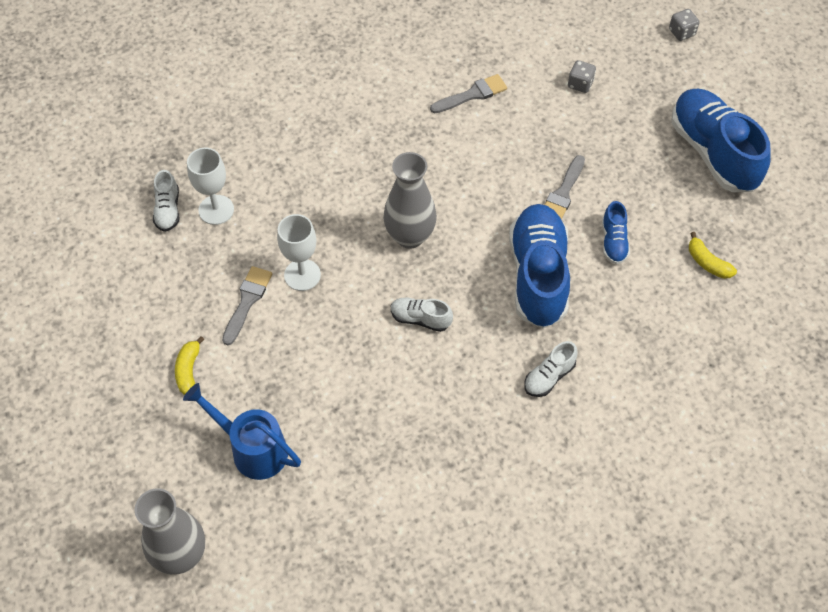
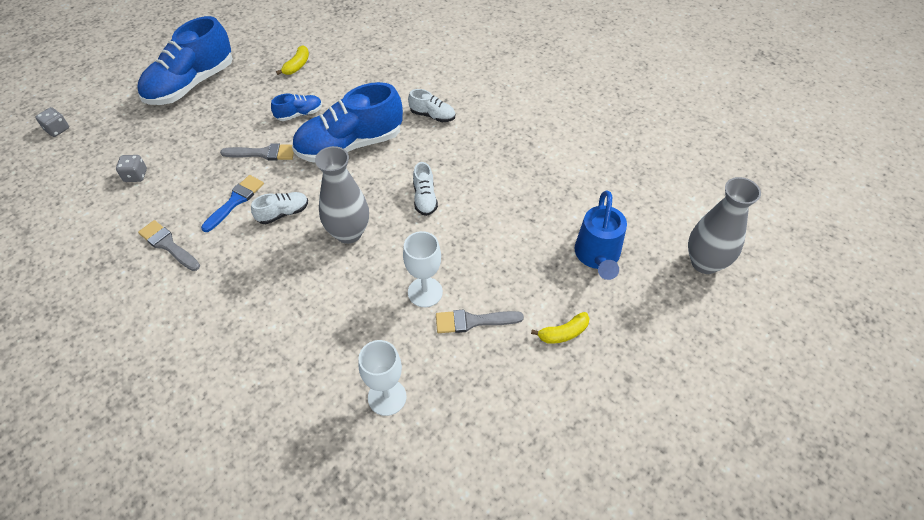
camera: 115 degrees left, 5 degrees down
(168, 210) = (407, 444): white shoe -> white shoe (283, 213)
(503, 155) = (235, 201): none -> blue brush

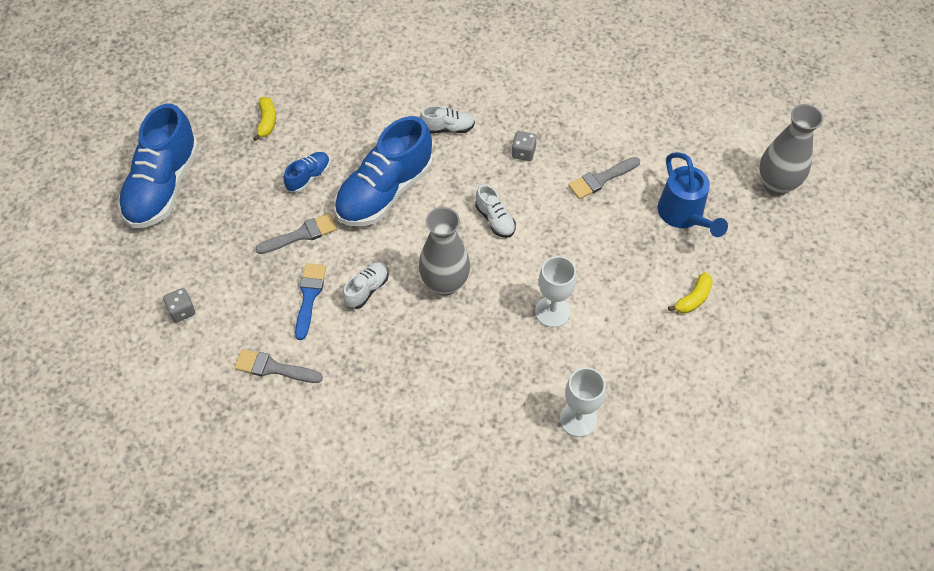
camera: 25 degrees left, 5 degrees up
(57, 129) = (50, 294): grey dice -> grey dice (523, 153)
(473, 321) = (611, 320): grey brush -> grey brush (601, 179)

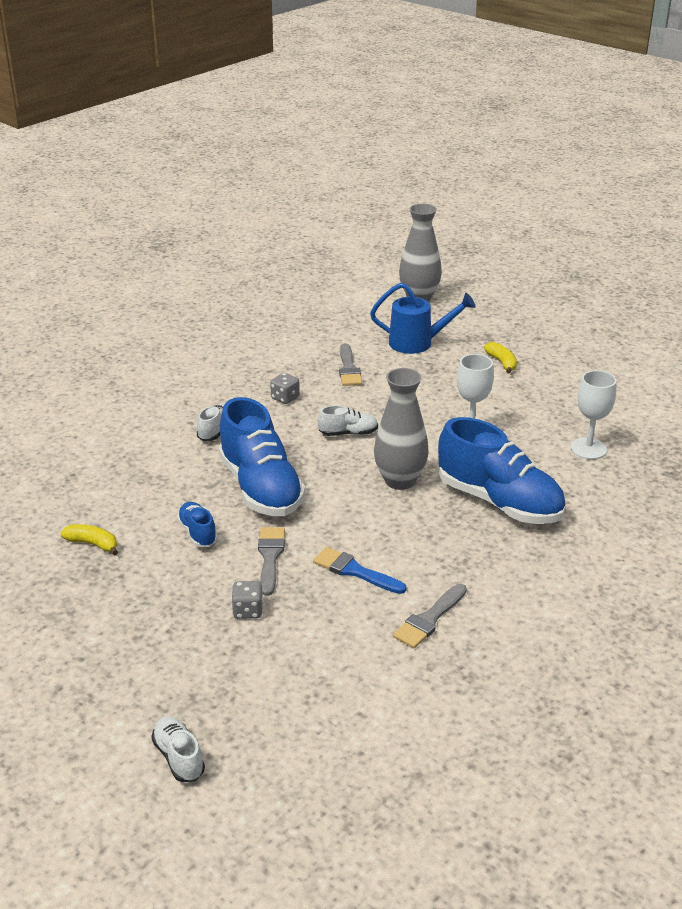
camera: 65 degrees left, 25 degrees down
(163, 186) = (109, 649): blue shoe -> blue shoe (499, 502)
(182, 311) = (306, 674): grey dice -> grey dice (248, 611)
(367, 289) = (373, 530): white shoe -> white shoe (179, 757)

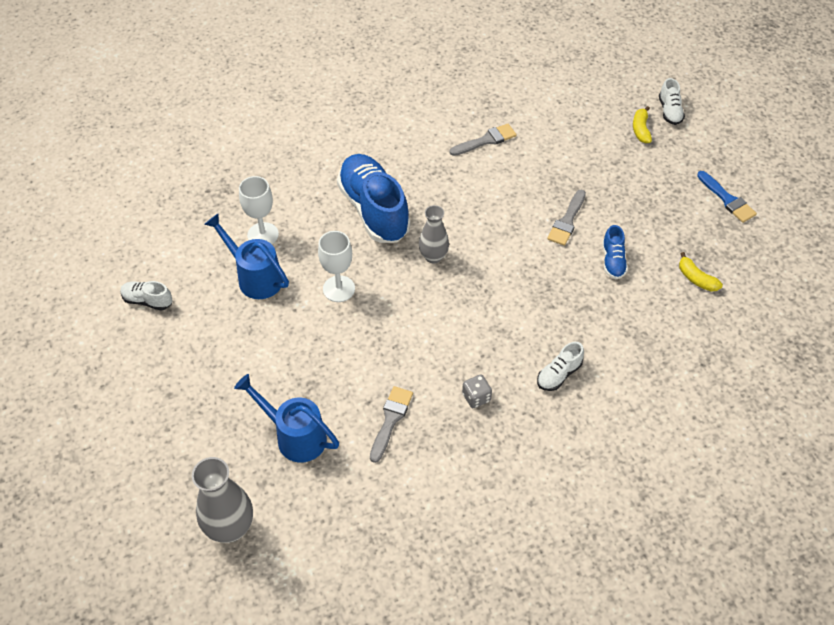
camera: 155 degrees left, 20 degrees up
(248, 611) = (599, 184): grey dice -> none
(261, 488) = (547, 289): blue shoe -> none
(348, 433) = (443, 325): white shoe -> white shoe (148, 301)
(354, 571) = (514, 189): blue brush -> blue brush (727, 199)
(400, 480) = (433, 256): grey vase -> grey vase, size x0.66
(502, 363) = (238, 369): yellow banana -> yellow banana (641, 129)
(557, 418) = (255, 277): none -> blue watering can

